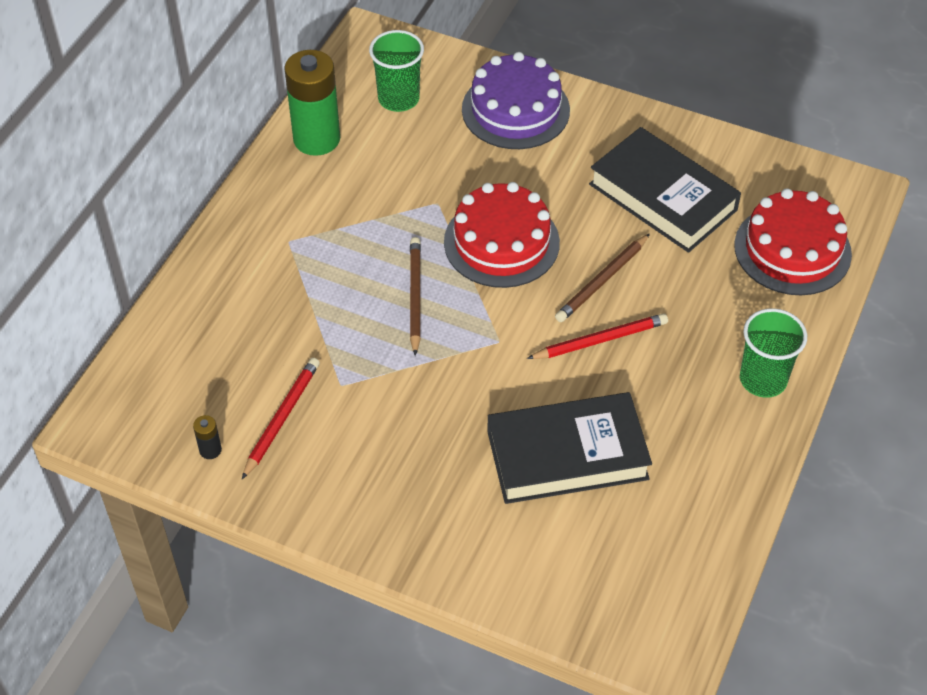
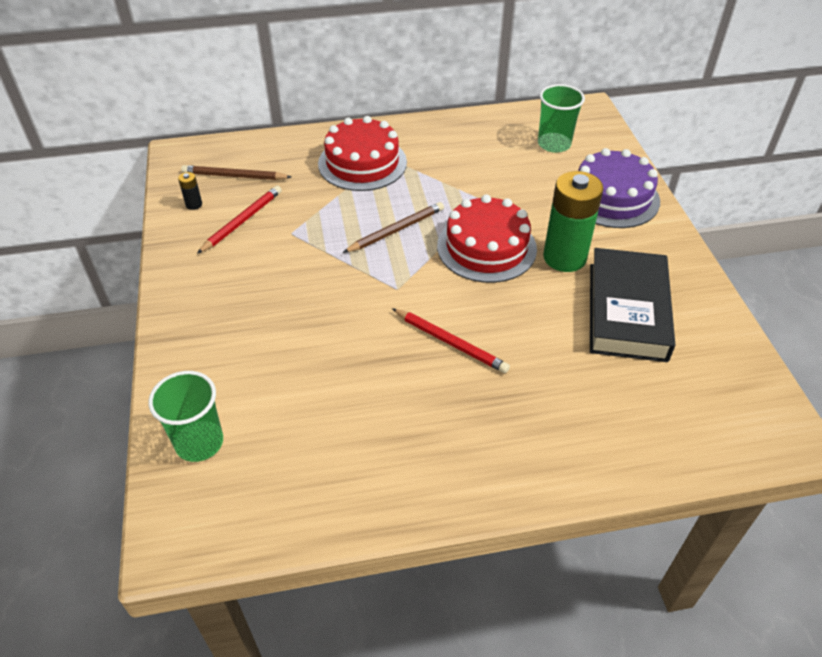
camera: 55 degrees right, 5 degrees down
(281, 418) = (242, 221): red pencil -> red pencil turned 45 degrees counterclockwise
(316, 139) = (479, 129): green battery -> green battery (564, 257)
(567, 455) = (325, 376): black book -> none
(602, 280) = (508, 316): brown pencil -> brown pencil (234, 176)
(763, 379) = (509, 467): green cup -> green cup (199, 442)
(792, 249) = (669, 420): red cake -> red cake (362, 163)

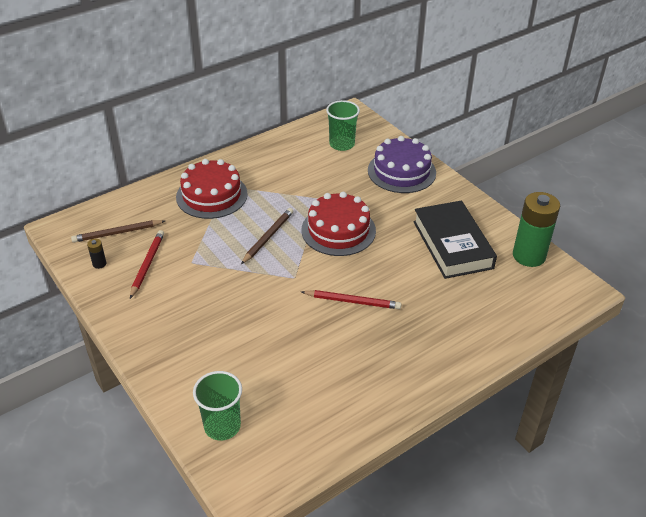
camera: 25 degrees left, 5 degrees down
(564, 257) = (394, 222): green battery -> green battery (529, 256)

